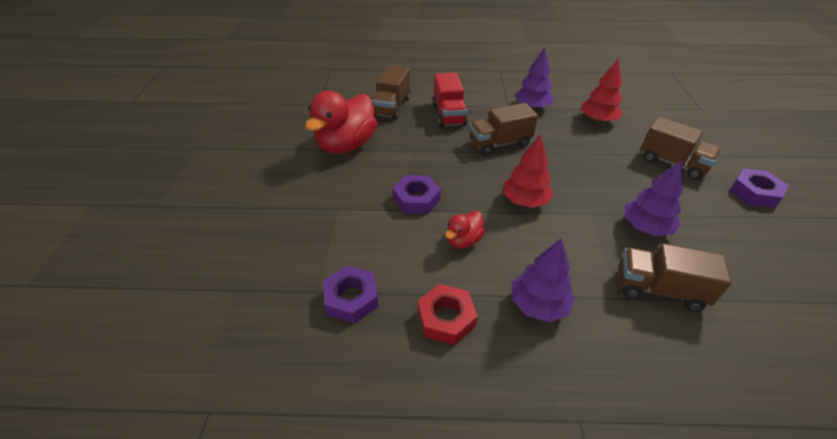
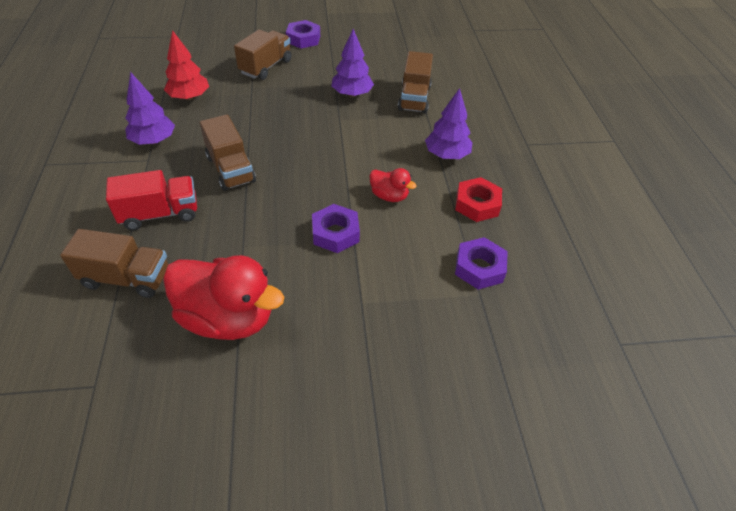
camera: 100 degrees left, 5 degrees up
(525, 201) = (328, 155): red tree -> none

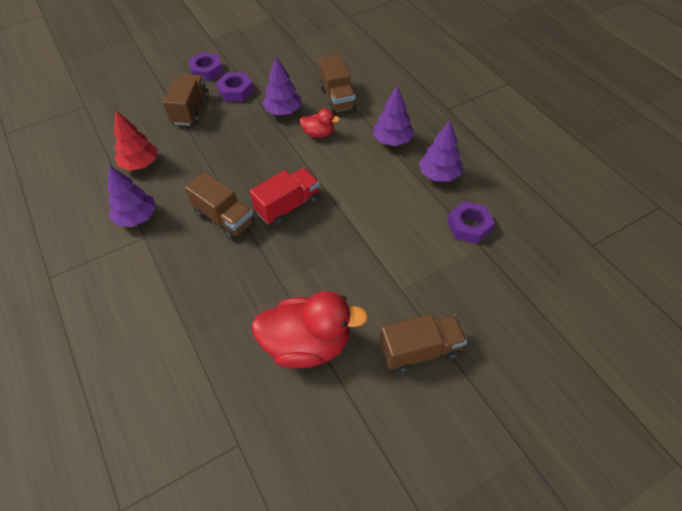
camera: 20 degrees left, 5 degrees up
(127, 278) = (202, 348): brown truck -> brown truck (420, 350)
(160, 214) = (191, 281): red truck -> red truck (288, 206)
(335, 233) = (346, 241): purple nut -> purple nut (236, 91)
(389, 196) = (369, 193): red duck -> red duck (318, 134)
(477, 204) = (439, 174): red nut -> purple tree

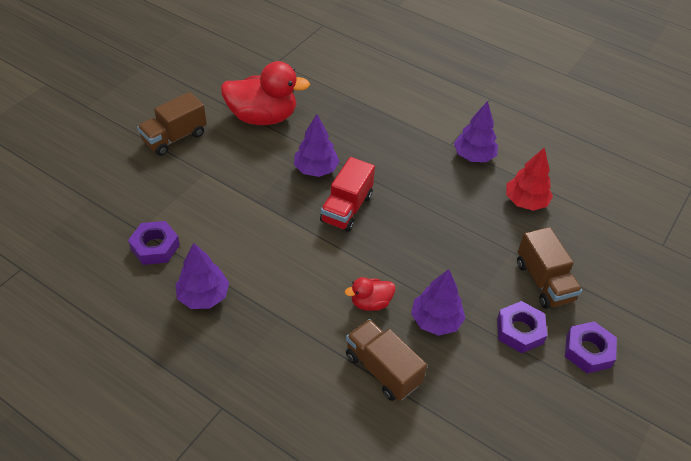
camera: 150 degrees right, 5 degrees down
(224, 218) = (397, 179): brown truck -> none
(307, 344) = (263, 117): red duck -> red duck turned 150 degrees counterclockwise
(392, 140) = (276, 325): purple tree -> purple tree (316, 169)

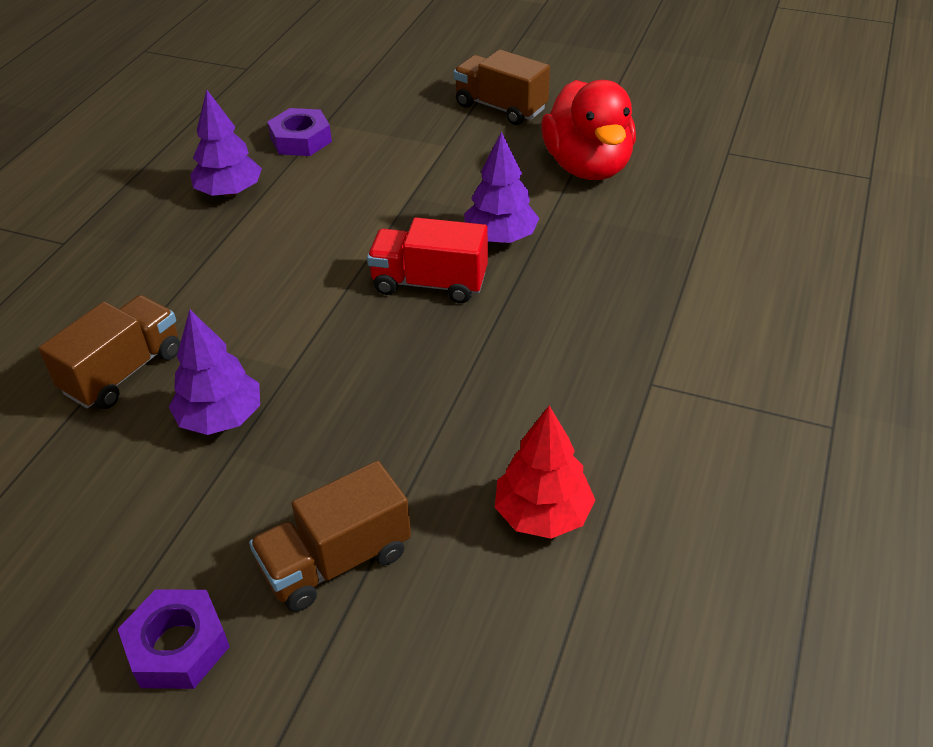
camera: 80 degrees right, 5 degrees down
(370, 303) = (244, 340): red duck -> none
(473, 156) = (635, 420): purple tree -> none
(519, 331) = (213, 532): purple nut -> none

